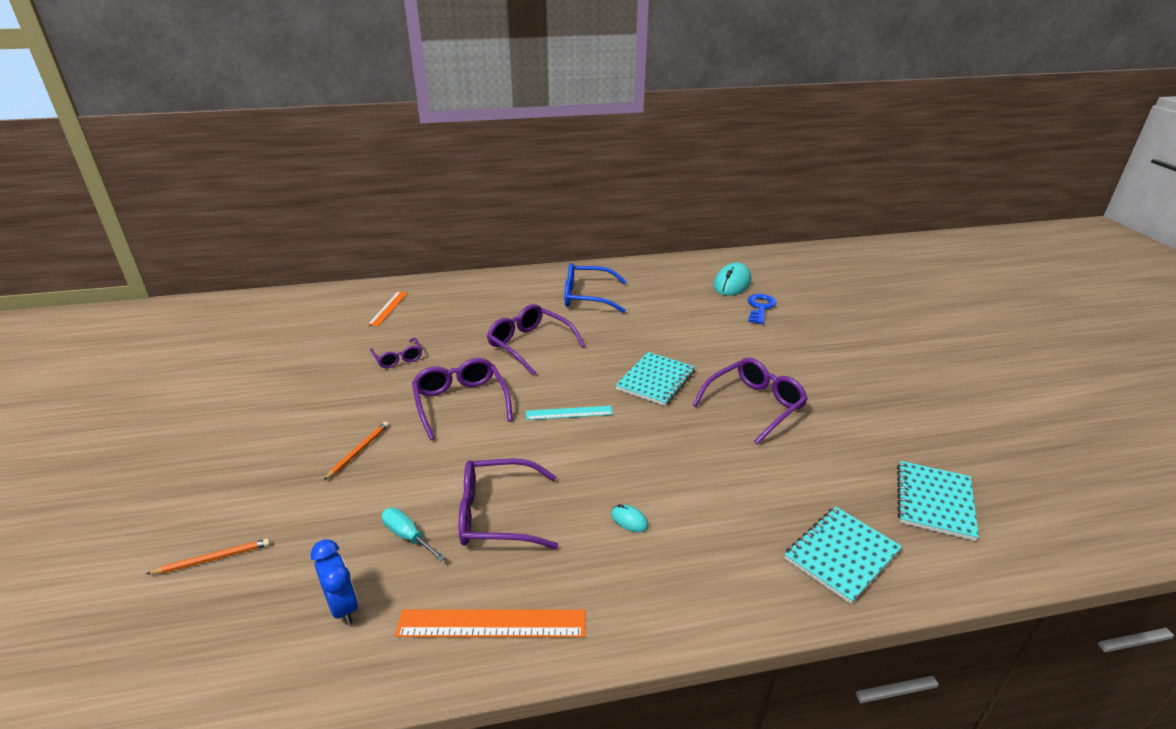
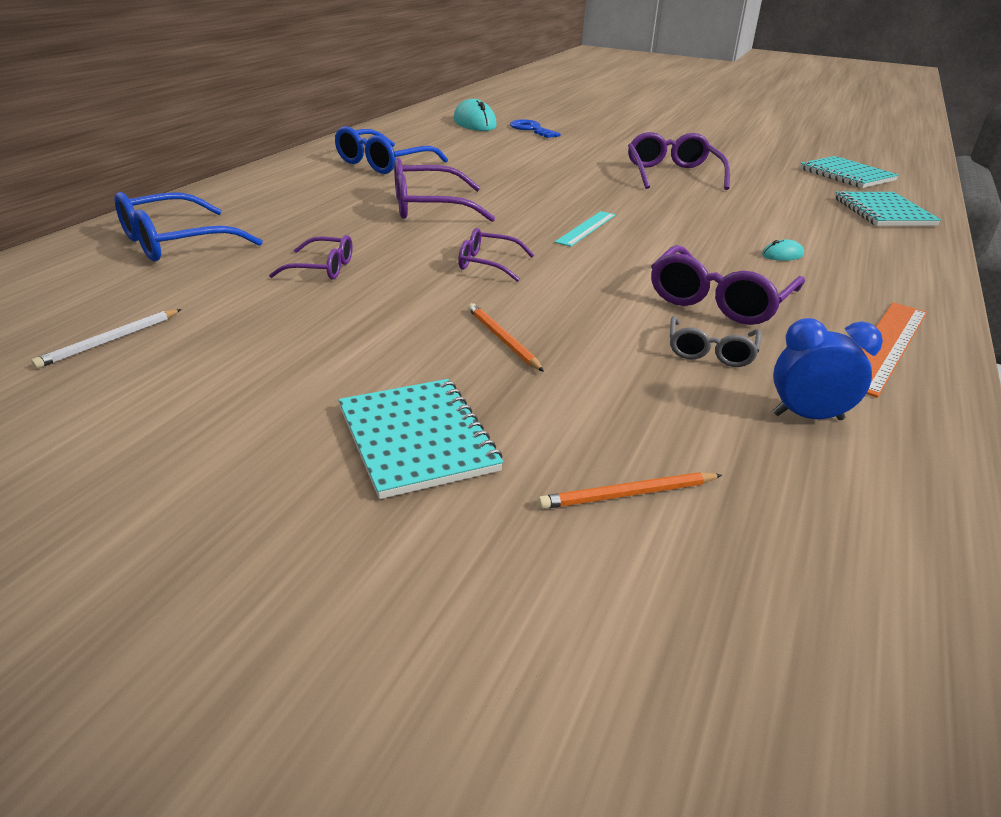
camera: 55 degrees left, 0 degrees up
(213, 559) = (628, 494): orange pencil -> orange pencil turned 120 degrees counterclockwise
(271, 351) = (110, 341): none -> white pencil
(388, 308) = (175, 243): orange ruler -> blue glasses
(407, 536) = (710, 351): turquoise screwdriver -> grey glasses
(461, 403) = (487, 264): purple glasses -> purple glasses, size x0.58
(655, 380) = (584, 187): turquoise notebook -> turquoise notebook (417, 439)

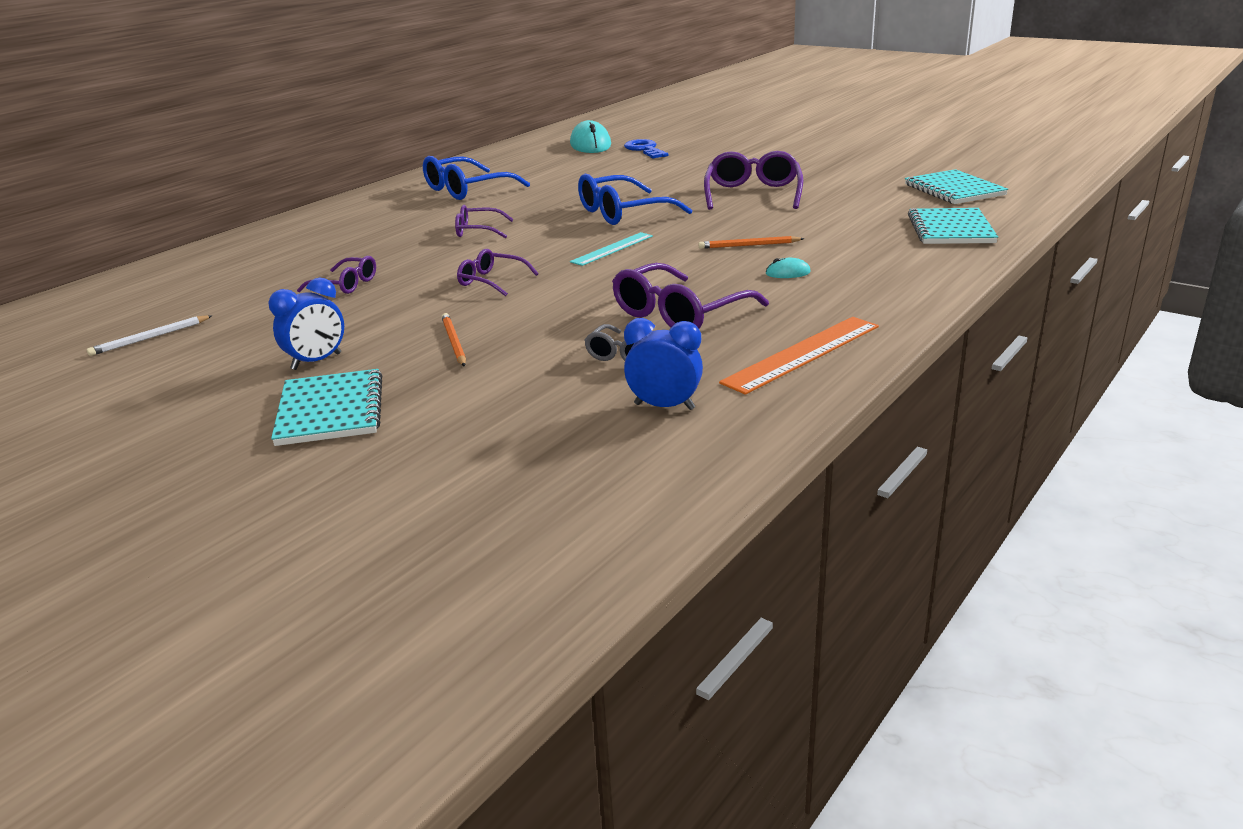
camera: 15 degrees right, 5 degrees down
(175, 243) = (239, 264): blue glasses -> blue glasses (623, 213)
(353, 369) = (316, 362): none -> blue clock
(428, 207) = (478, 231): purple glasses -> purple glasses, size x0.58
(628, 494) = (460, 452): orange pencil -> orange pencil (748, 245)

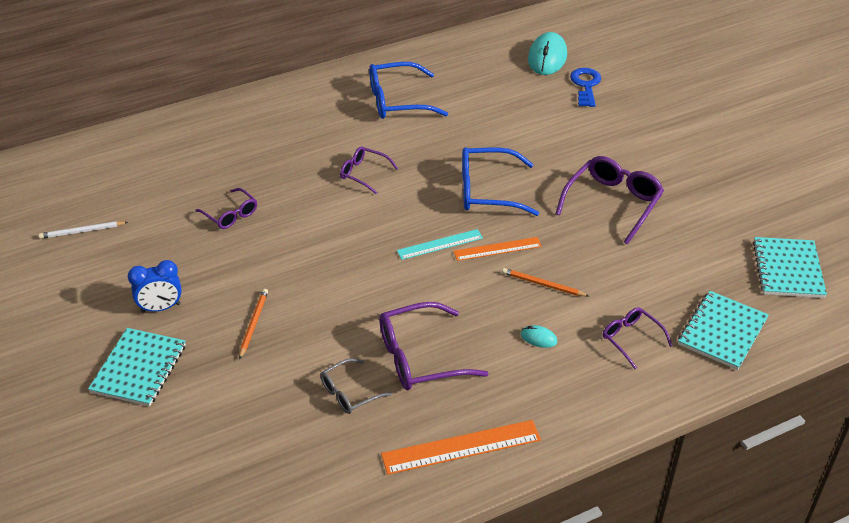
camera: 25 degrees right, 15 degrees up
(491, 281) = (326, 253): purple glasses -> purple glasses (631, 339)
(664, 406) = (329, 462): blue clock -> none
(676, 238) = (497, 249): none -> orange ruler

